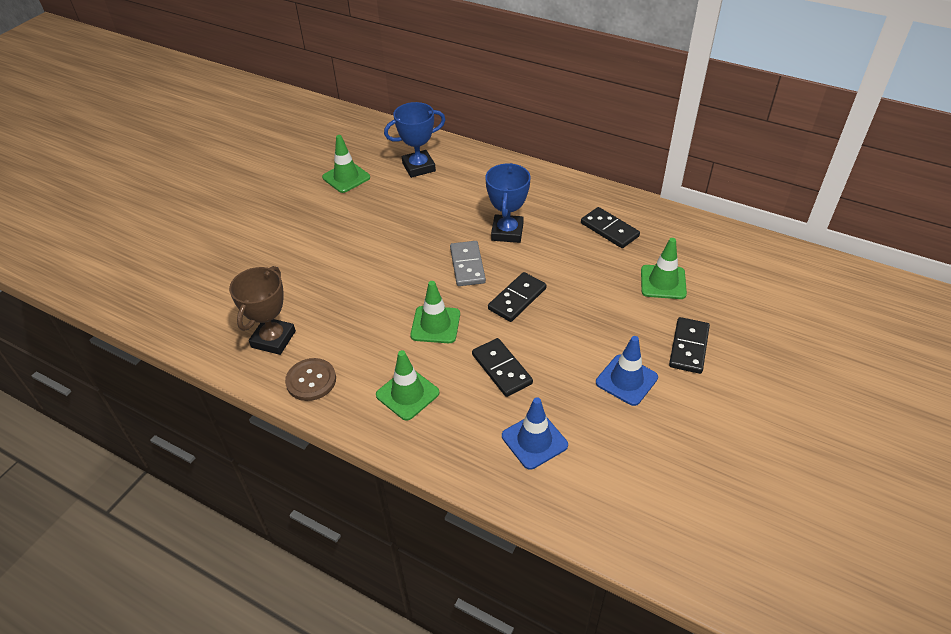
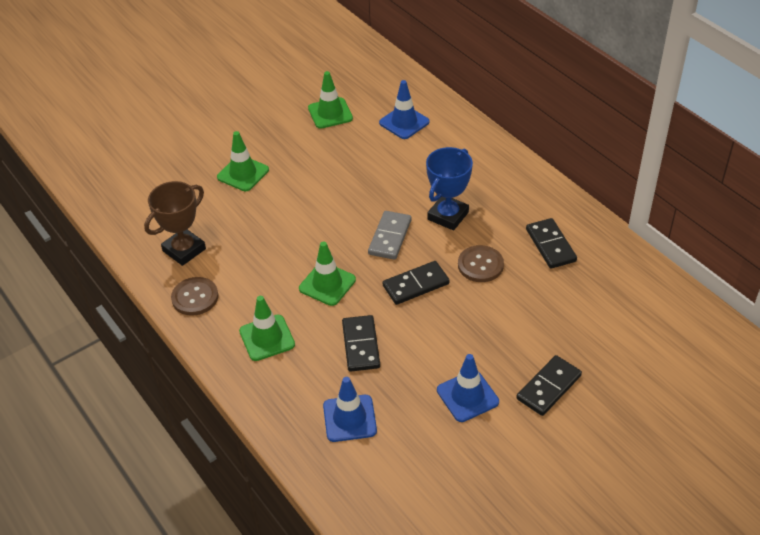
camera: 25 degrees right, 0 degrees up
(418, 167) = (404, 122): blue trophy -> blue traffic cone
(562, 264) = (480, 265): none -> brown button
(663, 282) = (568, 316): green traffic cone -> green traffic cone (243, 173)

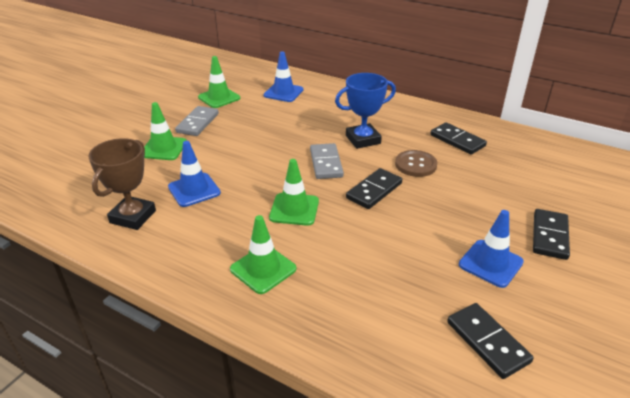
camera: 25 degrees left, 10 degrees down
(195, 297) = (165, 254): brown button -> none
(290, 146) = (197, 123): none -> grey domino
(349, 418) = (398, 318): blue traffic cone -> blue traffic cone (194, 190)
(360, 345) = (360, 249): black domino -> black domino (487, 342)
(448, 216) = (363, 139): blue trophy -> blue trophy turned 60 degrees clockwise

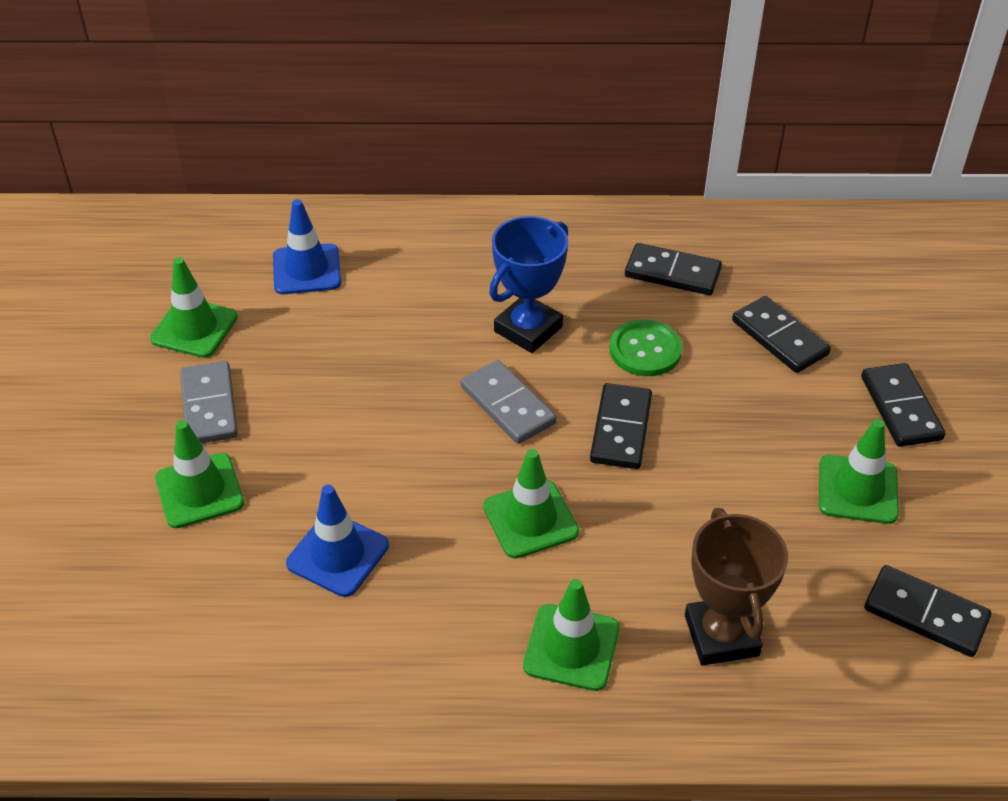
camera: 30 degrees left, 10 degrees up
(133, 217) = (283, 654): brown trophy -> brown trophy (721, 635)
(415, 165) = (645, 350): brown button -> green button
(490, 263) = (857, 489): blue traffic cone -> green traffic cone
(497, 182) = (779, 337): none -> black domino

